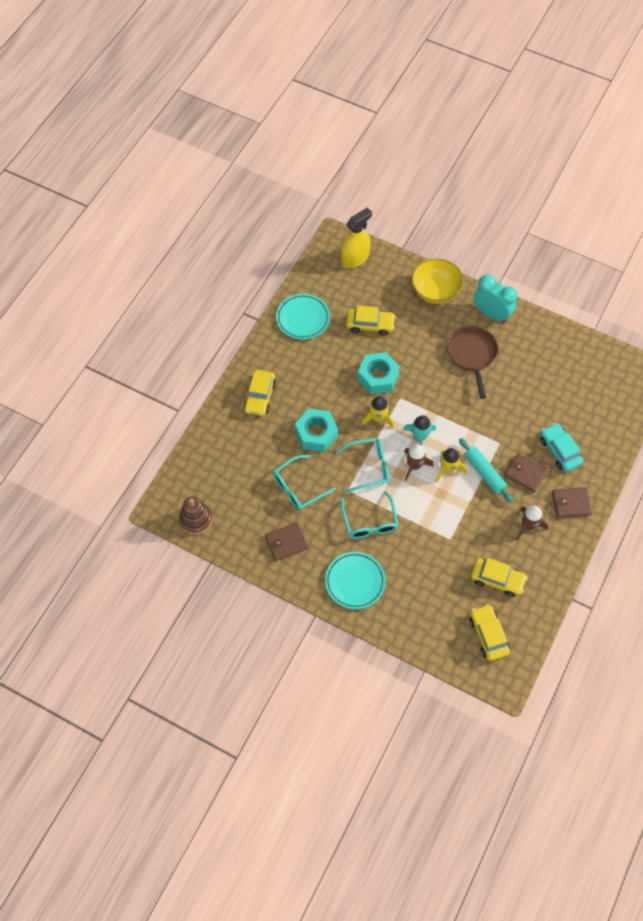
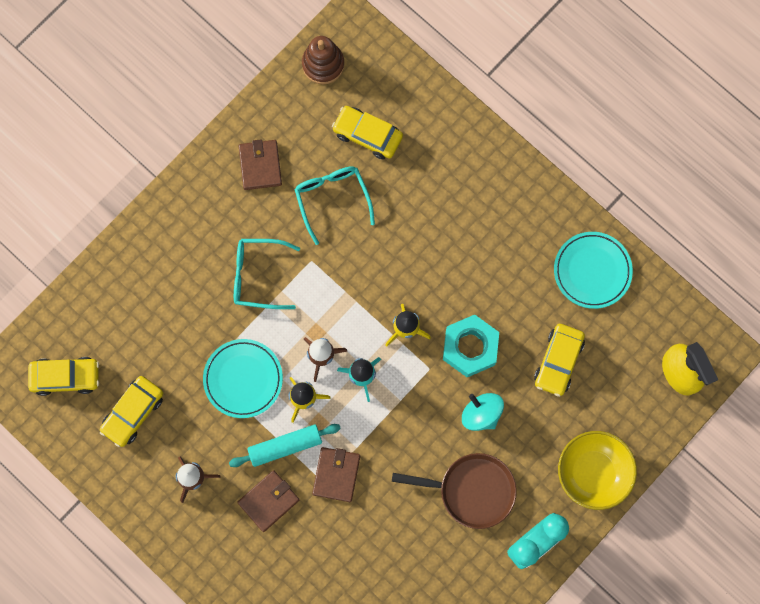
camera: 105 degrees right, 15 degrees up
(260, 396) = (480, 183): yellow car -> yellow car (367, 135)
(316, 434) = (404, 242): turquoise nut -> none
(355, 581) = (184, 235): turquoise plate -> turquoise plate (243, 379)
(369, 467) = (336, 296): turquoise glasses -> none
(420, 361) = (481, 414): none -> turquoise spinning top
(559, 451) = (289, 561): turquoise car -> none
(571, 503) = (208, 547): brown wallet -> brown wallet (336, 474)

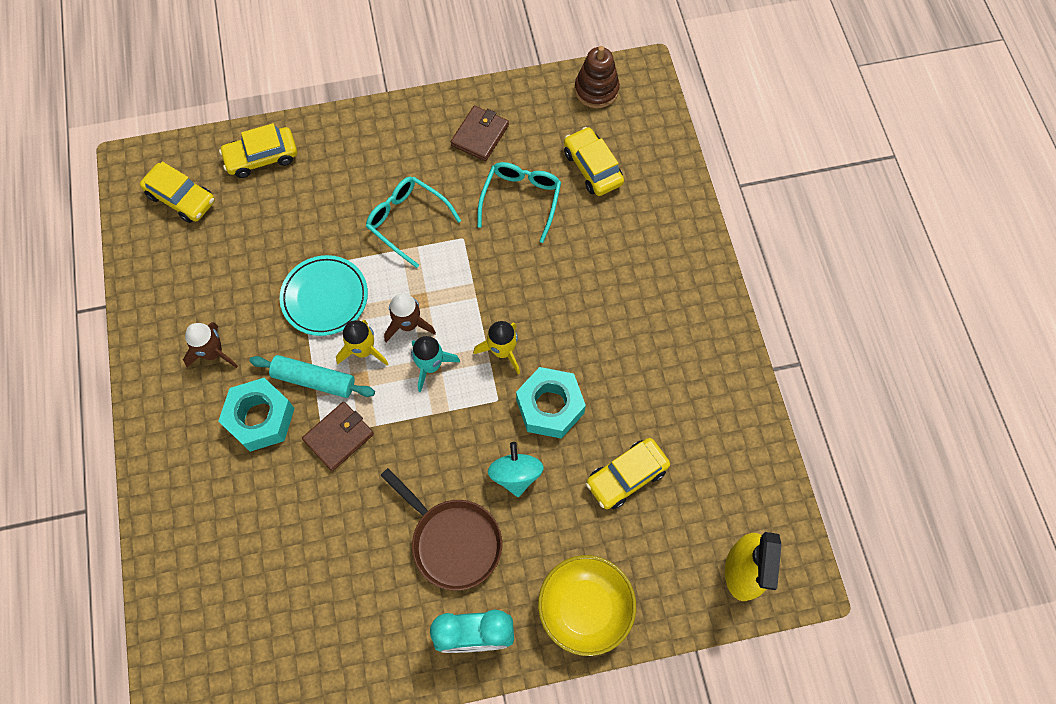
camera: 35 degrees right, 10 degrees down
(133, 412) = (210, 263): yellow car -> yellow car (262, 157)
(269, 501) = (260, 418): brown wallet -> turquoise nut
(592, 271) = (720, 414): turquoise plate -> none

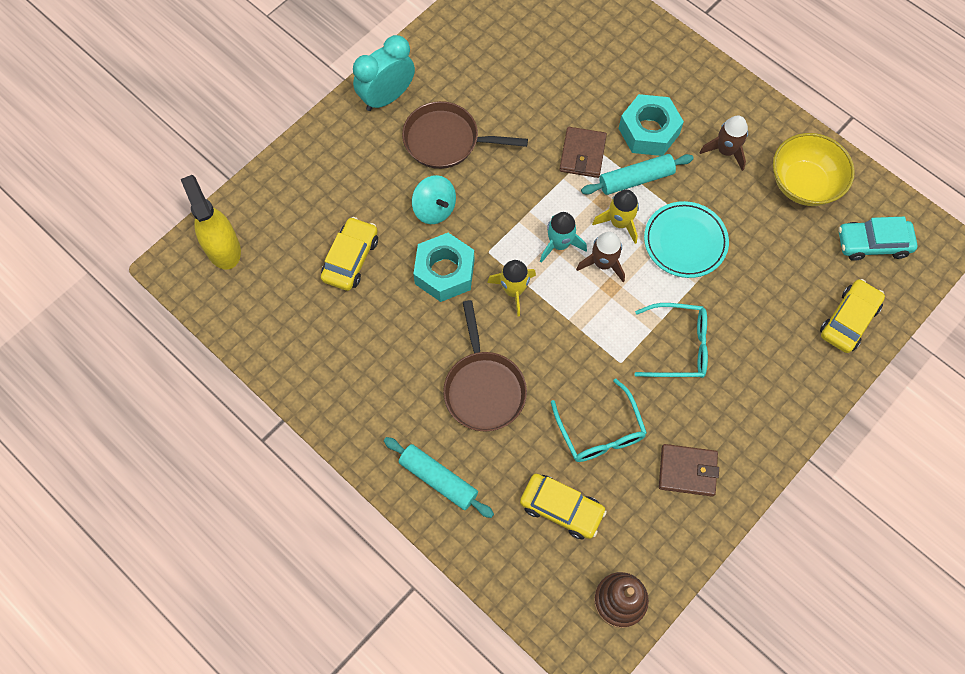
camera: 145 degrees right, 0 degrees up
(181, 198) = (873, 244): yellow car -> turquoise car
(480, 135) = (687, 471): brown wallet -> brown wallet turned 75 degrees counterclockwise
(584, 608) = (324, 156): yellow bowl -> yellow bowl (804, 184)
(588, 287) = (483, 388): none -> brown pan
(672, 243) = (438, 479): none -> turquoise rolling pin

